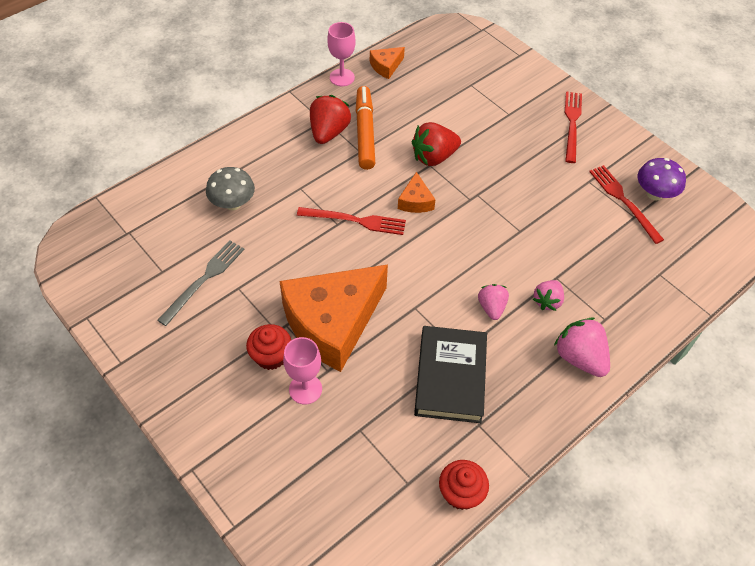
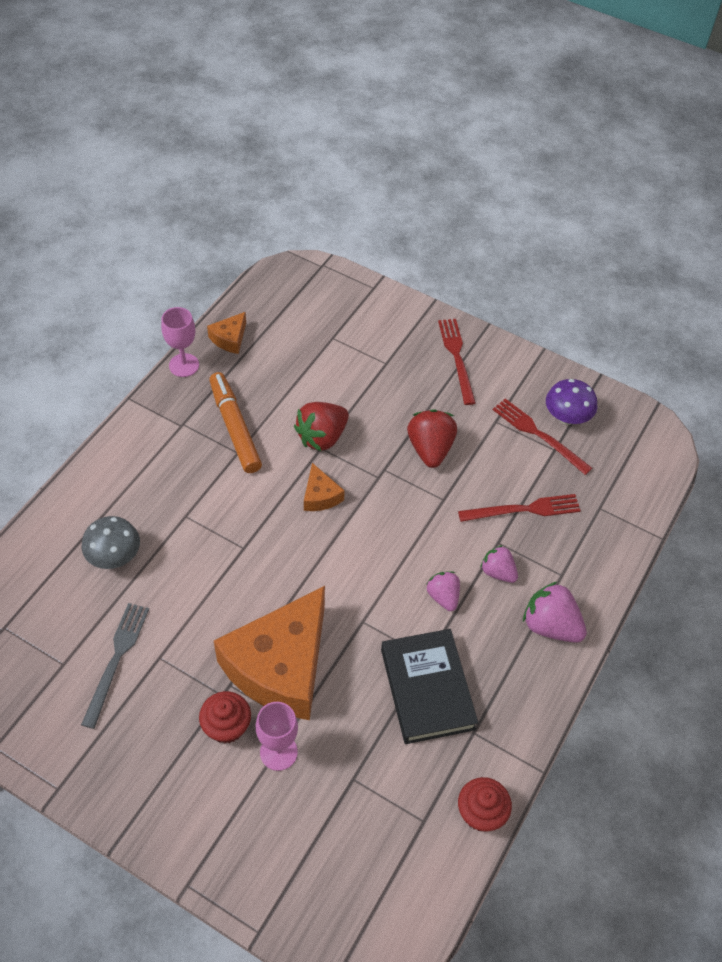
camera: 20 degrees left, 0 degrees up
(329, 132) = (193, 438): red strawberry -> red strawberry (430, 449)
(355, 220) = (262, 538): red fork -> red fork (524, 509)
(547, 301) = (498, 572): pink strawberry -> pink strawberry turned 120 degrees clockwise

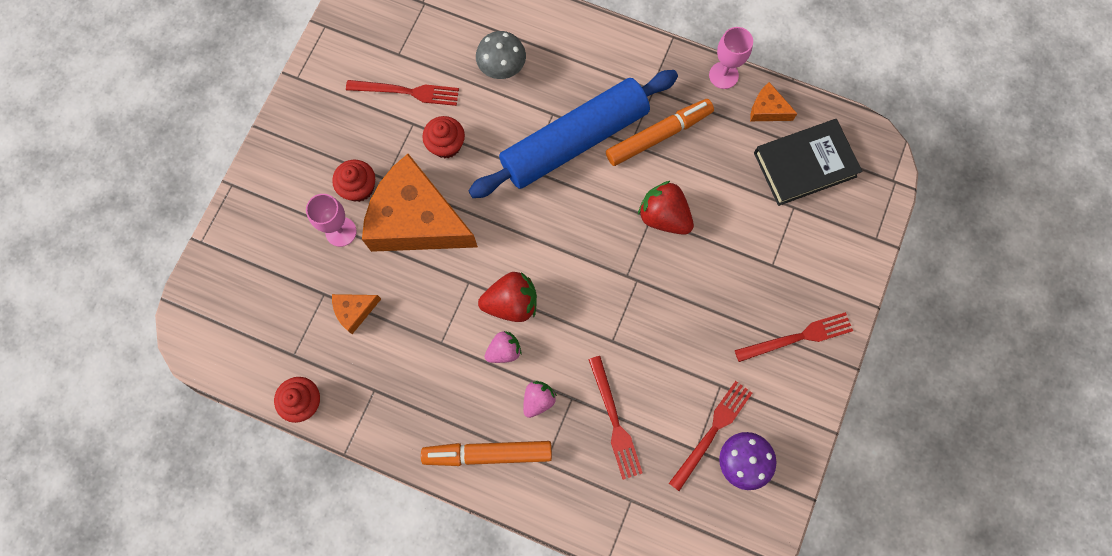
camera: 85 degrees right, 20 degrees up
(116, 659) = (407, 92): grey fork -> red fork
(195, 625) = (446, 145): none -> red cupcake
(222, 501) = (574, 141): none -> blue rolling pin
(320, 496) = (595, 225): orange cheese -> orange cheese (354, 311)
(427, 689) = (410, 346): black book -> black book (805, 165)
(430, 449) = (670, 321): red strawberry -> red strawberry (511, 303)
(550, 625) = (488, 454): pink strawberry -> orange marker

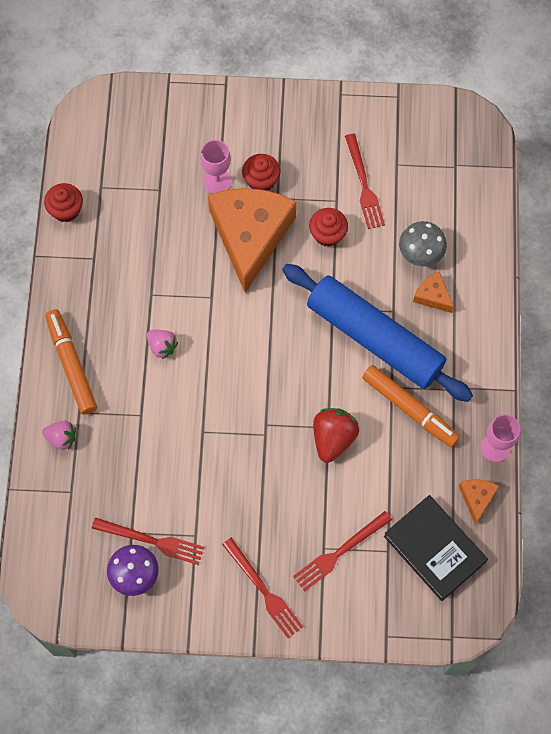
camera: 70 degrees right, 5 degrees down
(354, 311) = (153, 218): orange cheese -> orange cheese (432, 296)
(511, 303) = (205, 338): red strawberry -> none
(538, 400) = (130, 388): pink strawberry -> pink strawberry (61, 438)
(614, 421) = (133, 456): red fork -> red fork (339, 552)

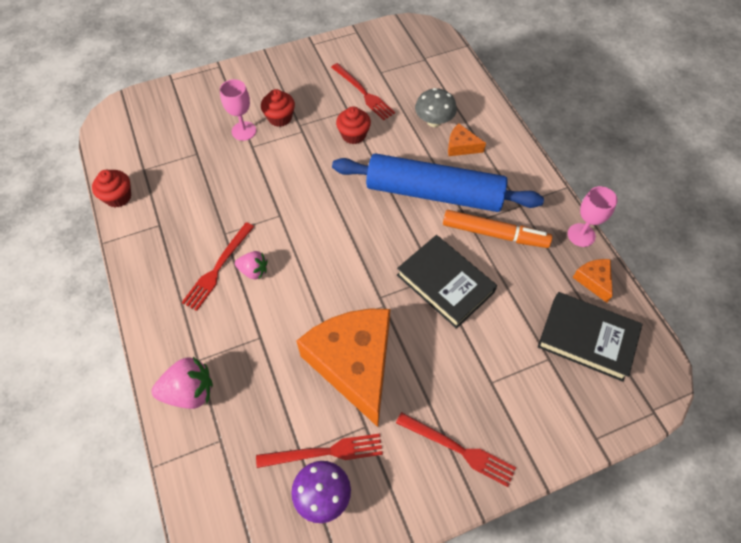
camera: 25 degrees left, 10 degrees down
(61, 438) = (190, 392): pink strawberry -> pink strawberry, size x1.59
(71, 364) = (173, 320): orange marker -> none
(250, 236) = (290, 159): orange cheese -> orange cheese (354, 364)
(333, 438) = (445, 283): red strawberry -> black book
(339, 552) = (508, 379): red fork -> red fork (218, 268)

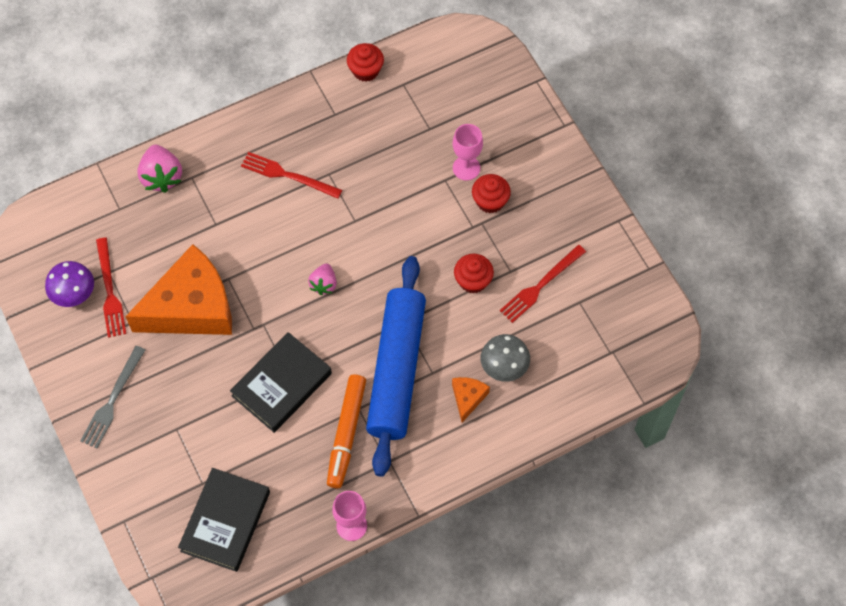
camera: 85 degrees right, 5 degrees up
(254, 271) = (286, 207): pink strawberry -> pink strawberry (324, 284)
(458, 449) = (112, 400): red fork -> grey fork
(593, 280) = (293, 534): orange cheese -> none

